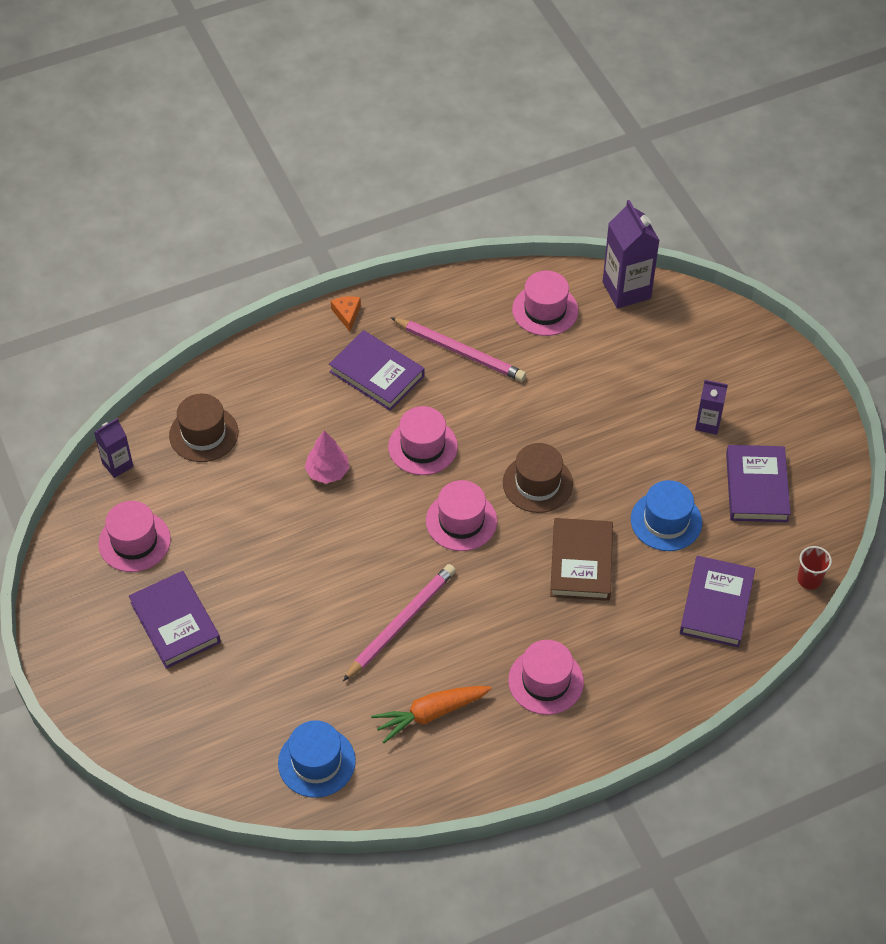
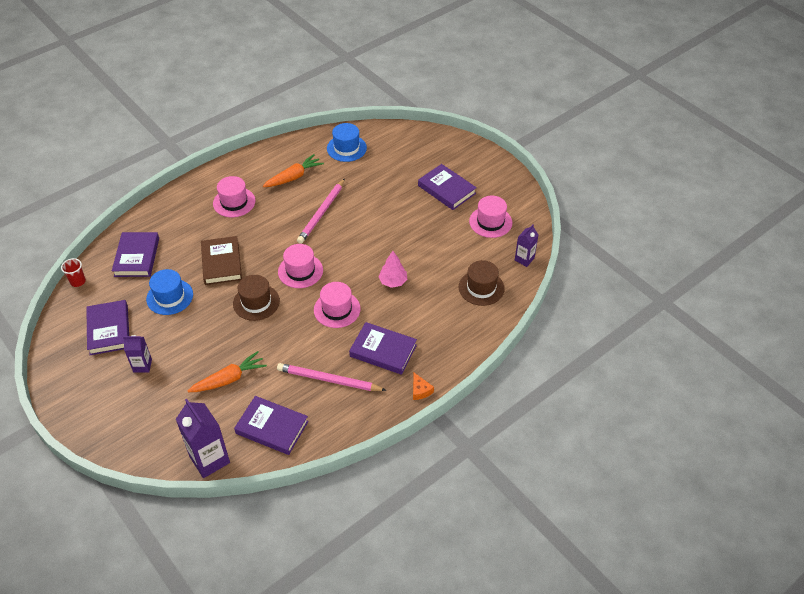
camera: 165 degrees right, 5 degrees down
(545, 310) = (272, 427): pink hat -> purple book
(591, 380) = (229, 379): none -> orange carrot

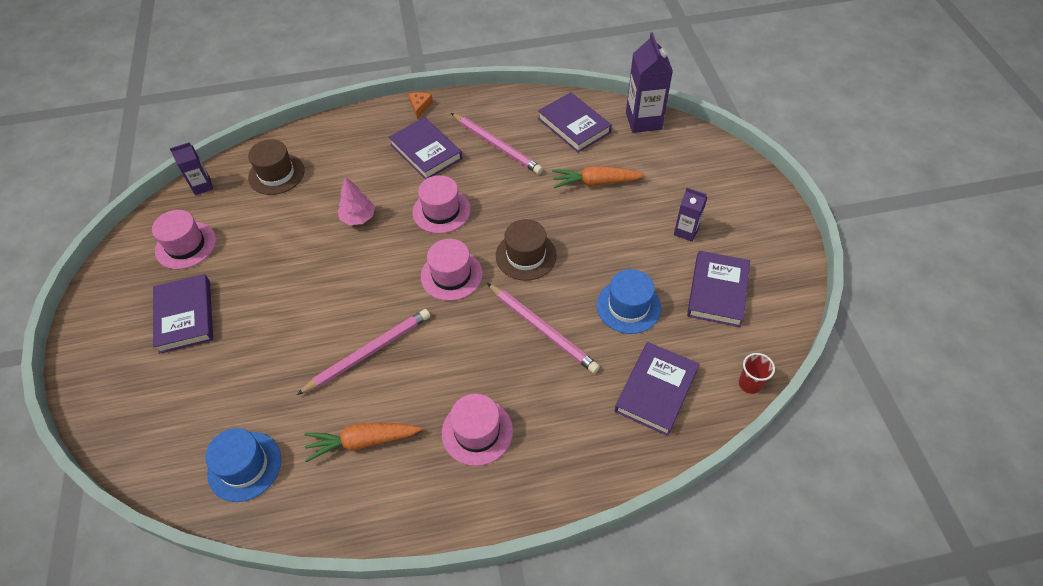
camera: 150 degrees left, 5 degrees up
(222, 263) = (542, 329): brown book -> pink pencil

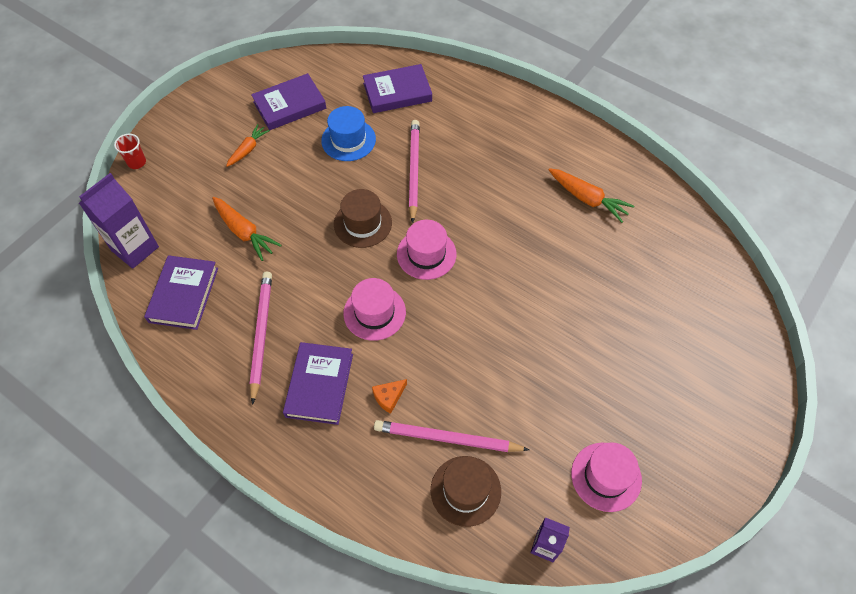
camera: 135 degrees left, 5 degrees up
(185, 316) = (649, 396): purple book -> none
(244, 466) = (672, 243): blue hat -> none
(358, 218) = (441, 367): pink tree -> none
(368, 352) = (535, 249): pink pencil -> pink pencil (447, 439)
(420, 107) = (263, 447): orange cheese -> orange cheese (389, 397)
(477, 432) = (516, 151): pink hat -> none
(686, 231) = (248, 149): purple carton -> orange carrot
(750, 384) = (348, 57): red cup -> red cup (137, 162)

